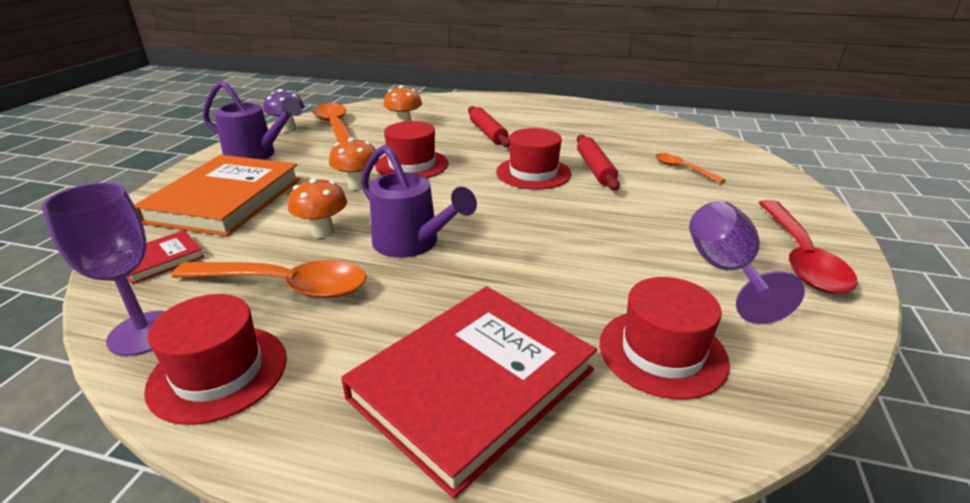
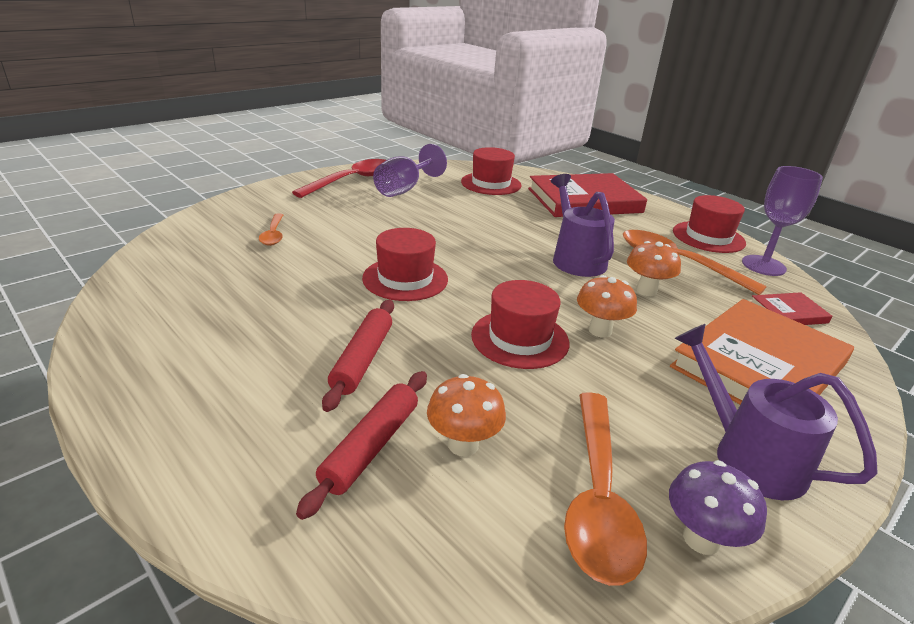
camera: 150 degrees left, 0 degrees up
(595, 169) = (342, 262): red rolling pin -> red rolling pin (371, 447)

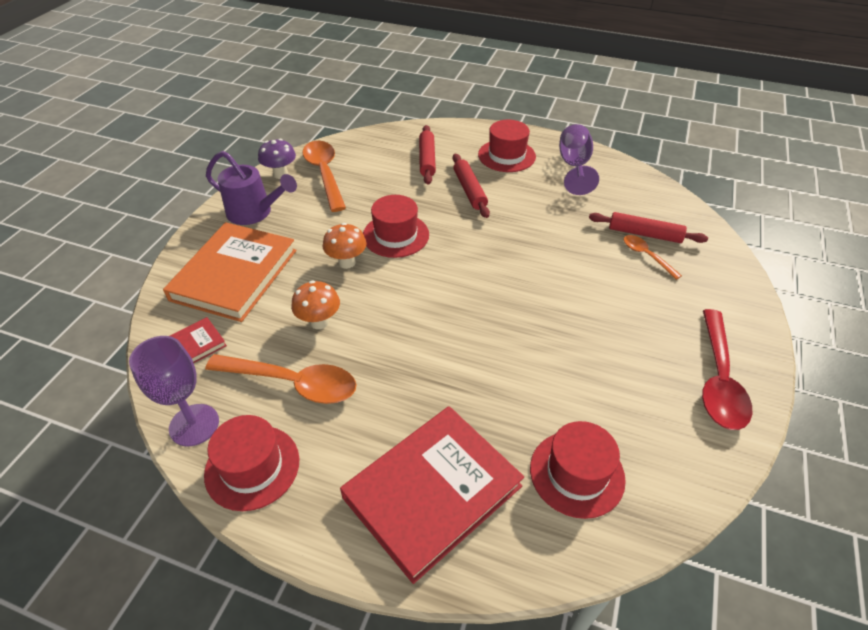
camera: 155 degrees right, 15 degrees up
(240, 247) = (644, 234): none -> red rolling pin
(404, 189) = (649, 391): purple goblet -> purple goblet (574, 166)
(405, 279) = (506, 254): red hat -> red hat (506, 155)
(463, 445) = (390, 173): orange mushroom -> none
(575, 258) = (393, 341): purple watering can -> none

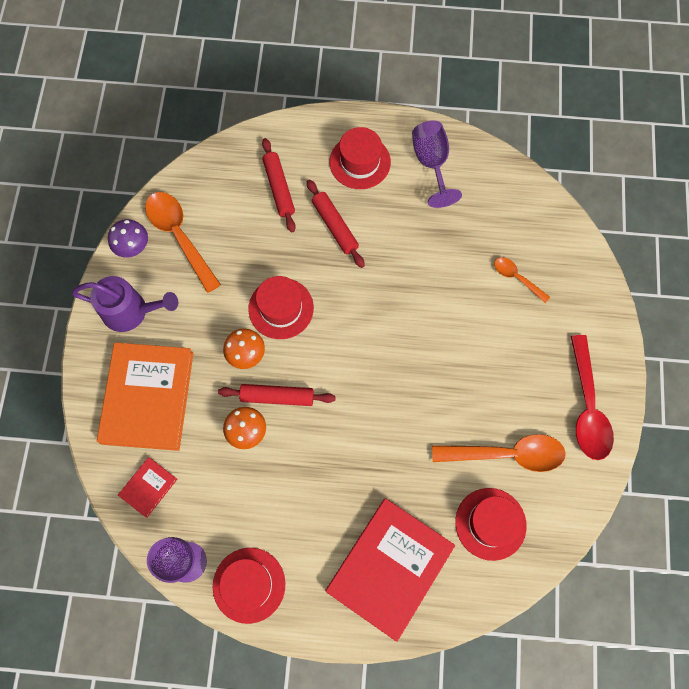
camera: 15 degrees left, 25 degrees up
(293, 383) = (249, 501): orange spoon -> orange spoon (506, 454)
(644, 234) = (512, 248): red rolling pin -> red rolling pin (277, 397)

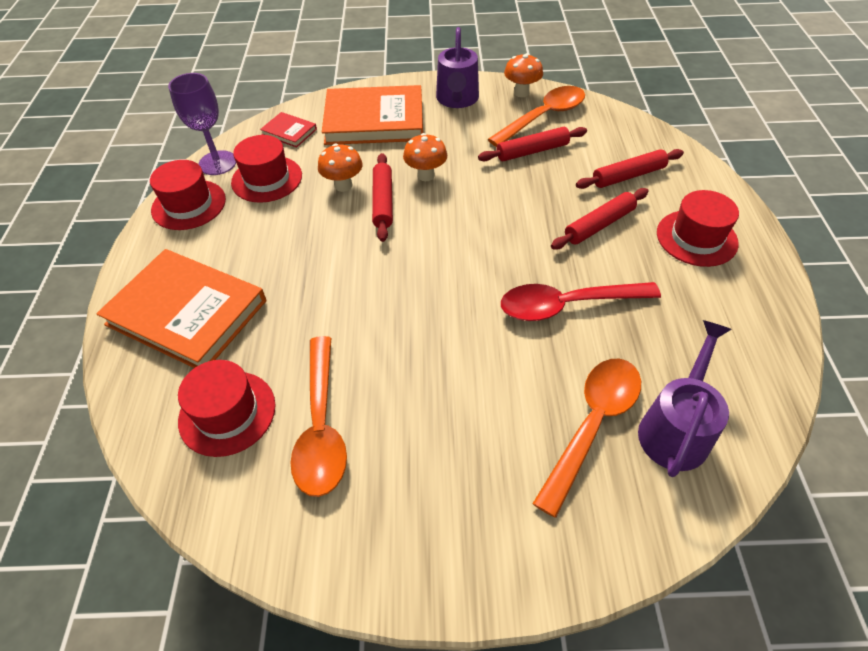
camera: 85 degrees right, 20 degrees down
(134, 248) = (521, 93): purple mushroom -> orange mushroom
(230, 257) = (532, 151): none -> red rolling pin
(281, 308) = (484, 193): red hat -> red hat (267, 179)
(390, 568) = (186, 313): red book -> orange book
(431, 163) = (732, 309): purple goblet -> none
(516, 278) = (592, 424): orange spoon -> orange spoon, size x1.87
(522, 229) = (676, 427): none -> purple watering can
(587, 407) = (399, 538): red spoon -> red spoon (567, 305)

